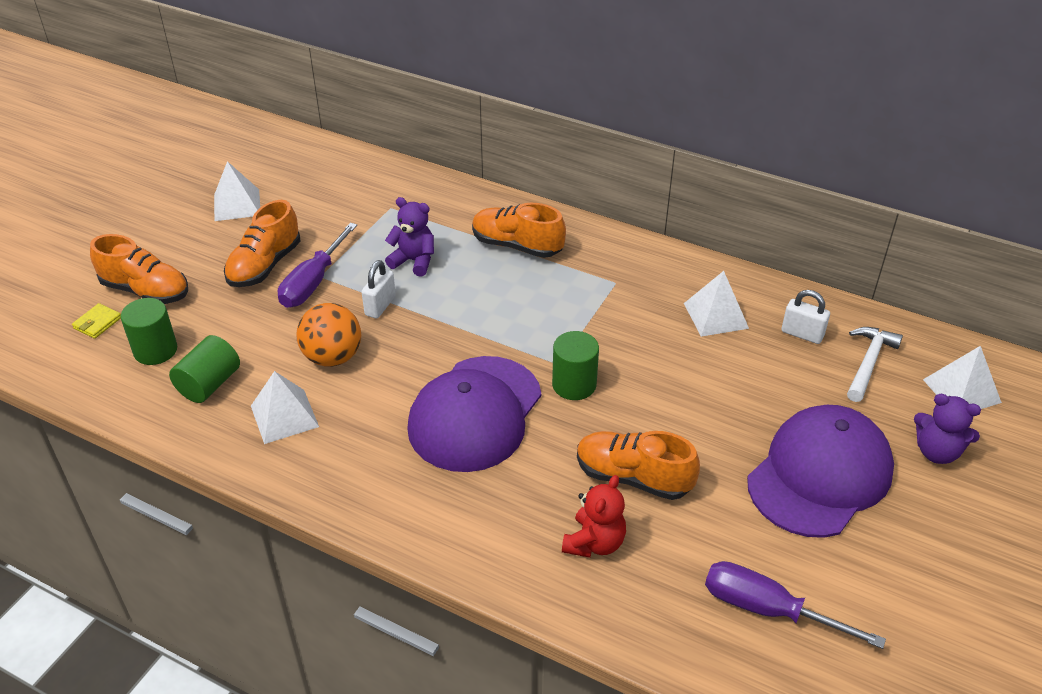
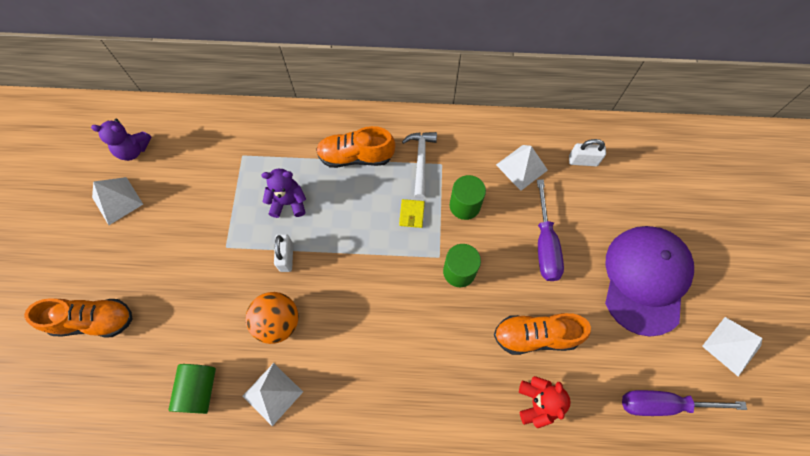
camera: 25 degrees left, 25 degrees up
(97, 323) = (73, 370): yellow wallet -> yellow wallet (412, 214)
(155, 350) = (137, 376): green cylinder -> green cylinder (465, 205)
(265, 265) = (176, 254): orange shoe -> none
(313, 282) = (223, 255): purple screwdriver -> purple screwdriver (545, 244)
(475, 413) = (406, 328): purple cap -> none
(868, 363) = (633, 169): white hammer -> white hammer (420, 161)
(937, 452) = (703, 228): purple teddy bear -> purple teddy bear (133, 150)
(961, 391) = (696, 169): white pyramid -> white pyramid (731, 346)

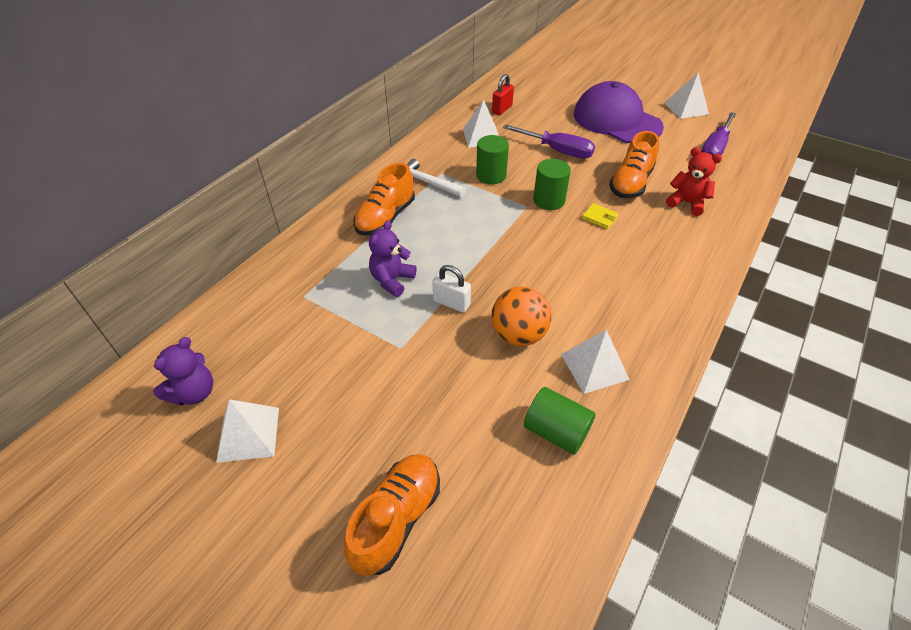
camera: 60 degrees left, 20 degrees down
(412, 214) = (474, 206): yellow wallet -> yellow wallet (599, 218)
(583, 161) = (502, 109): white padlock -> red padlock

